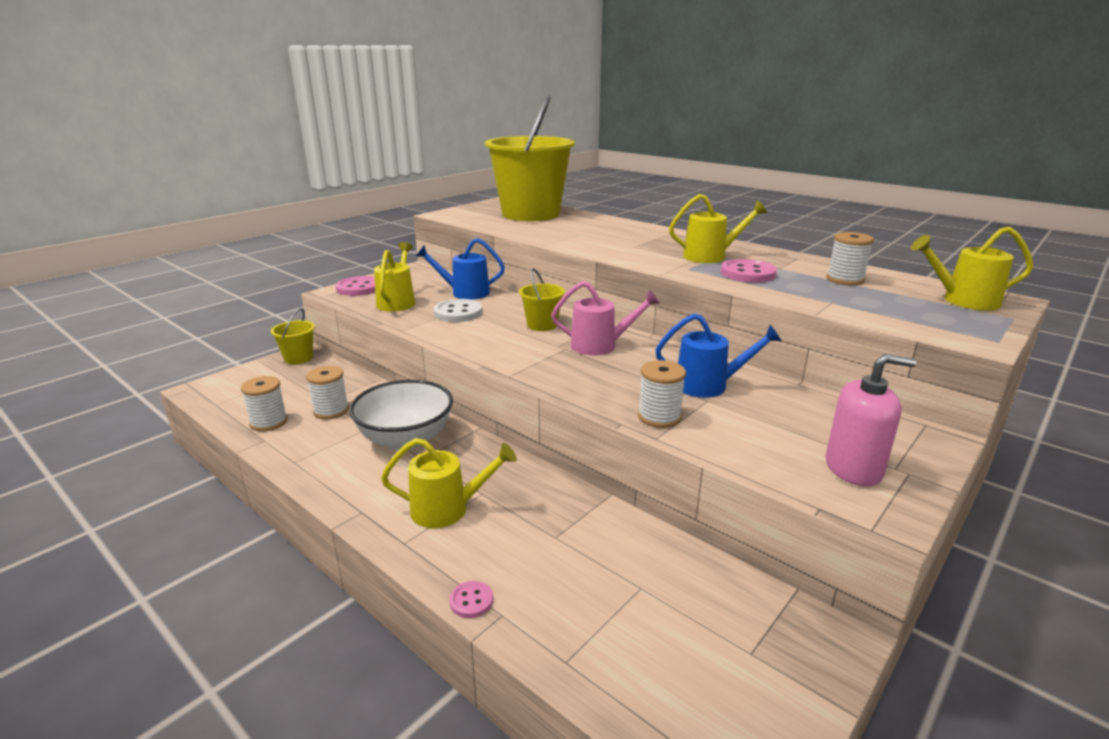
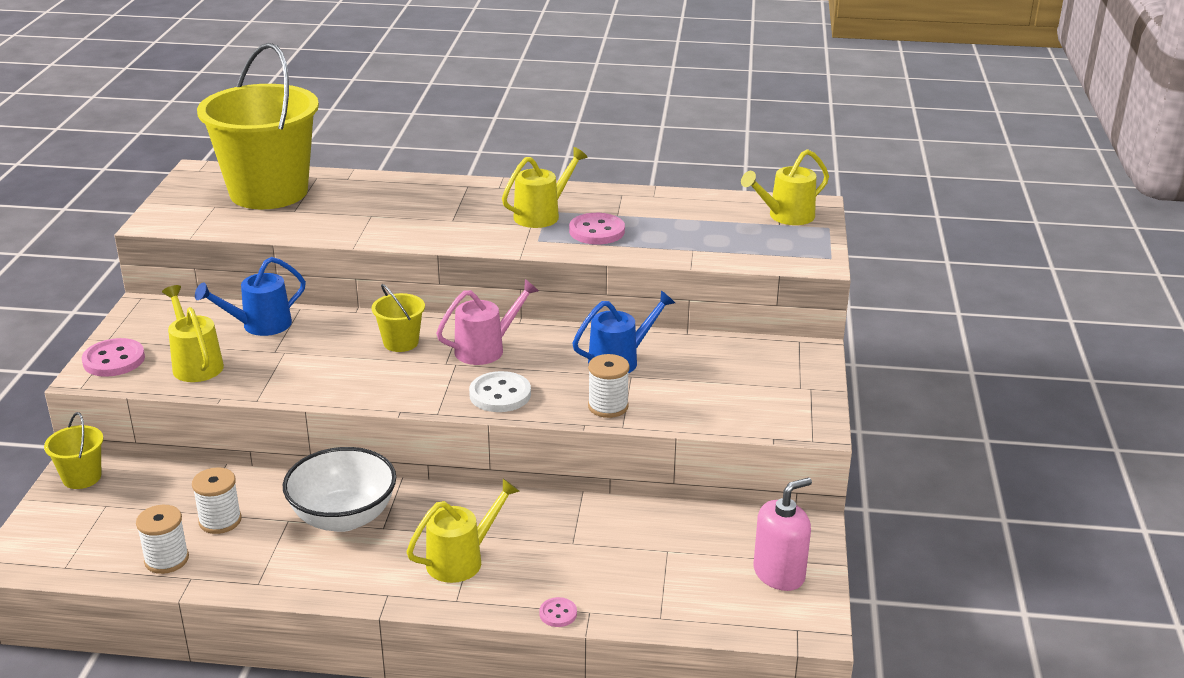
camera: 35 degrees left, 5 degrees up
(458, 313) = (289, 356): white button -> white button (500, 394)
(845, 280) = (683, 215): white spool -> none
(853, 468) = (775, 398): pink soap dispenser -> pink soap dispenser (779, 574)

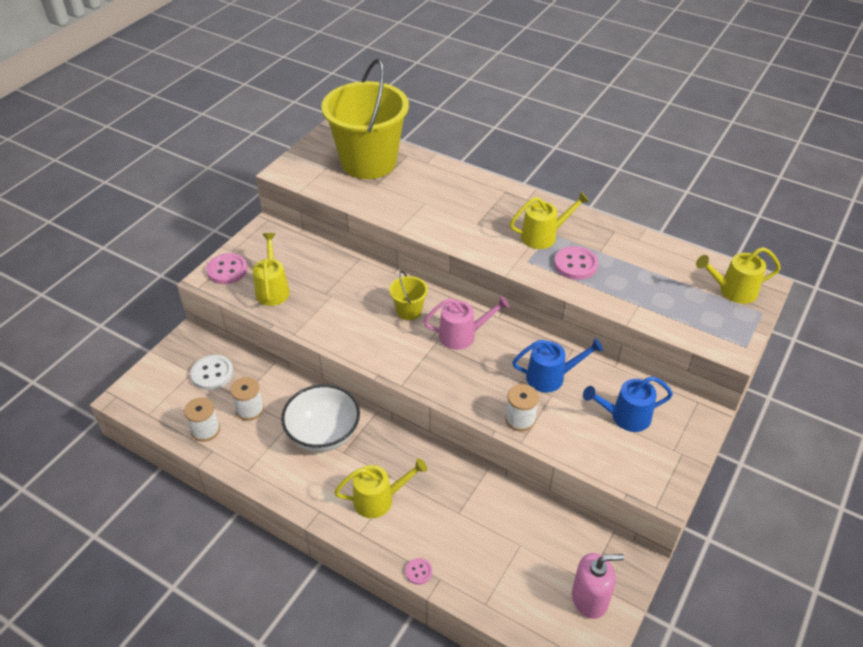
camera: 25 degrees right, 15 degrees up
(82, 477) = (189, 344): yellow bucket -> none
(259, 325) = (327, 267): blue watering can -> blue watering can (625, 417)
(500, 394) = (451, 382): white button -> white button (212, 374)

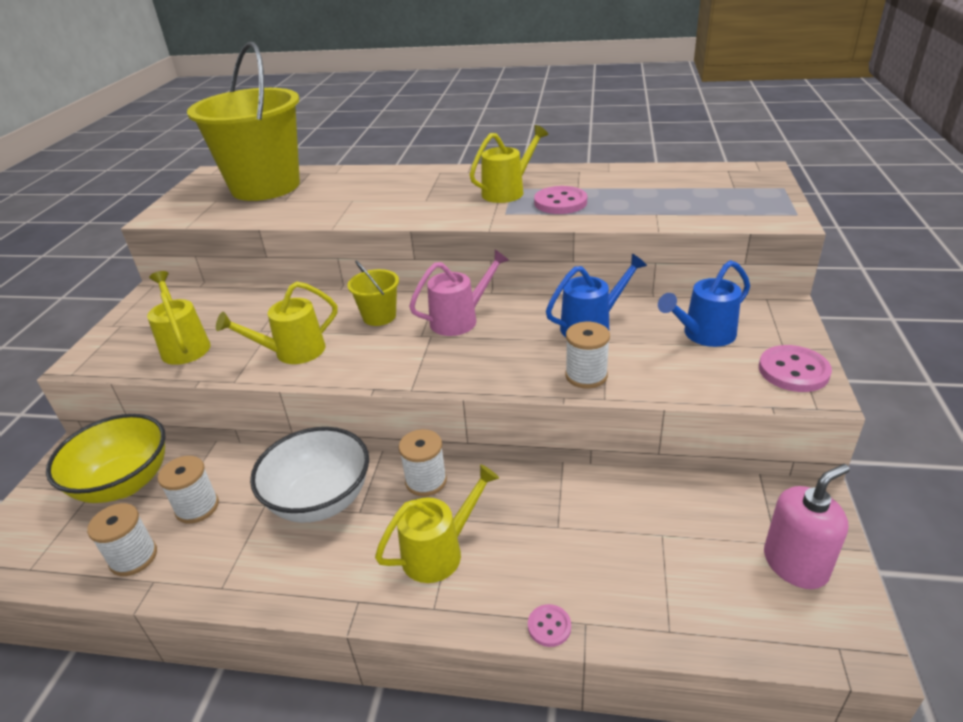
camera: 20 degrees left, 10 degrees down
(212, 374) = (124, 483): white button -> yellow bowl
(227, 270) = (111, 345): pink button -> pink button (793, 371)
(393, 447) = (426, 481): none -> white spool
(732, 291) = (738, 180): yellow watering can -> yellow watering can (292, 352)

